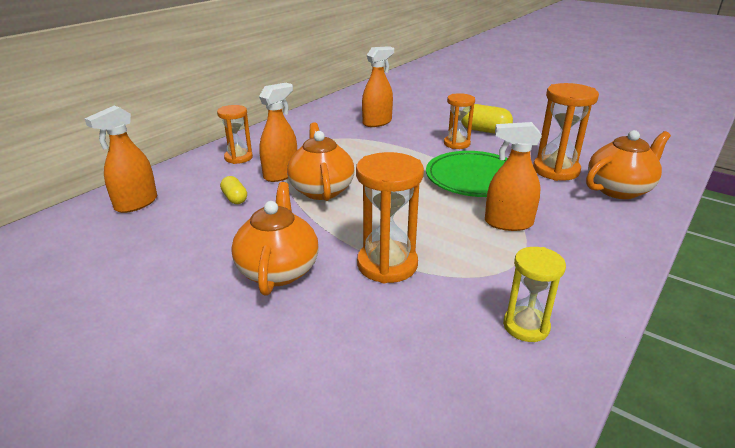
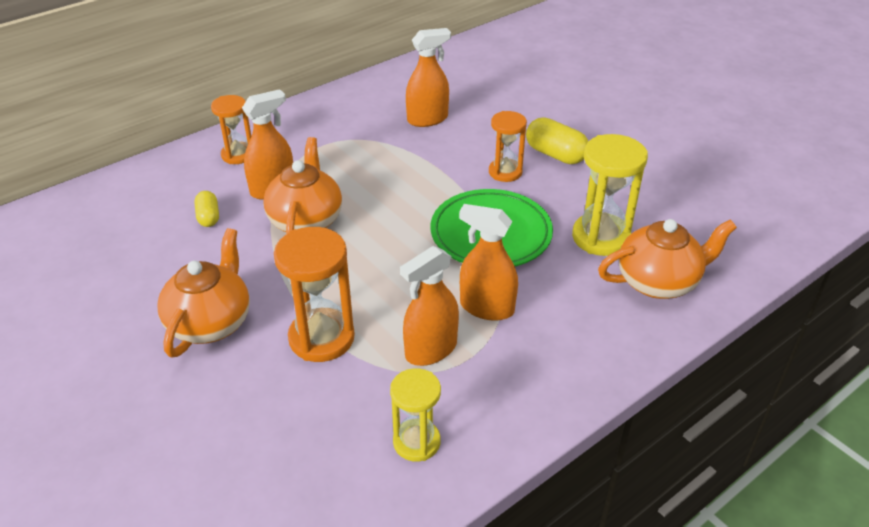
camera: 15 degrees right, 10 degrees up
(136, 203) = (107, 207): orange spray bottle -> orange spray bottle (431, 349)
(556, 170) = (600, 237): orange hourglass -> yellow hourglass

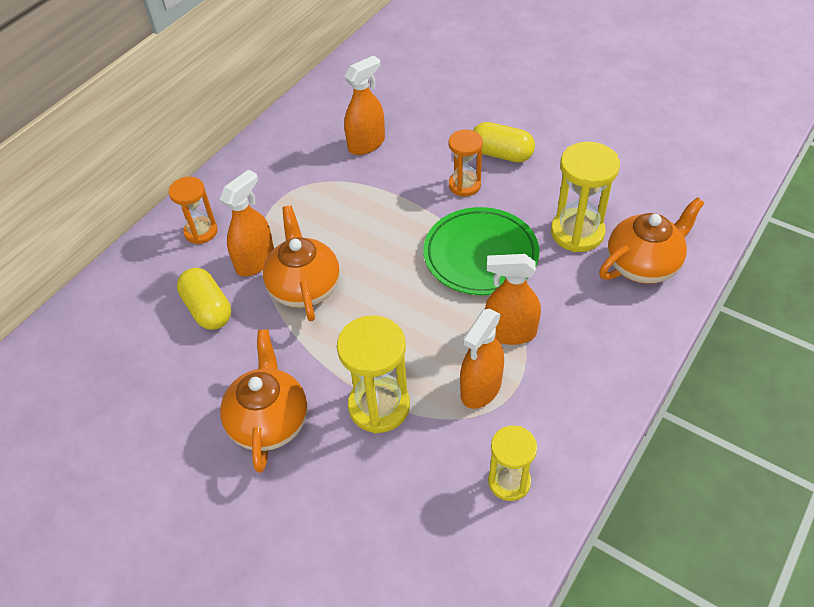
camera: 15 degrees left, 10 degrees up
(208, 217) = (208, 309): yellow capsule -> yellow capsule, size x1.65
(321, 338) = (379, 406): orange hourglass -> yellow hourglass

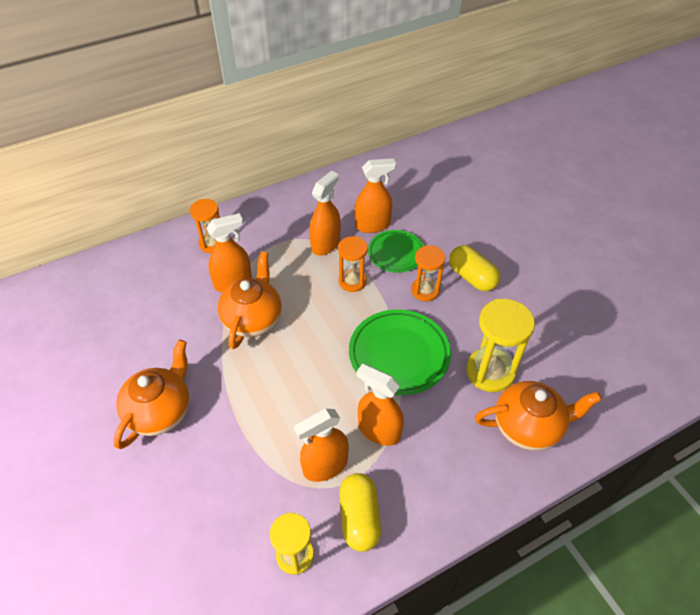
camera: 25 degrees right, 0 degrees up
(208, 309) = (178, 304): yellow capsule -> yellow capsule (359, 517)
(330, 182) = (325, 244): none -> orange spray bottle
(379, 406) = (242, 440): yellow hourglass -> none
(384, 207) = (352, 281): none -> orange hourglass
(410, 162) = (396, 253): none -> green plate

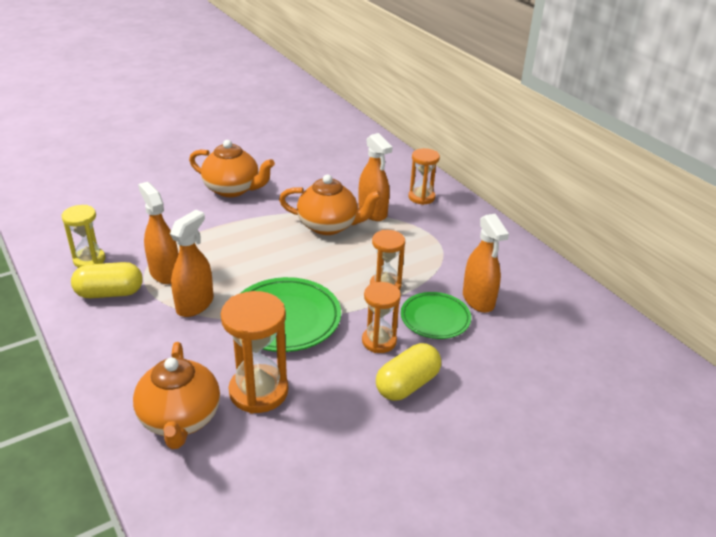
camera: 85 degrees right, 15 degrees down
(325, 244) = (437, 266): orange spray bottle -> none
(490, 371) = (258, 391): yellow hourglass -> orange hourglass

